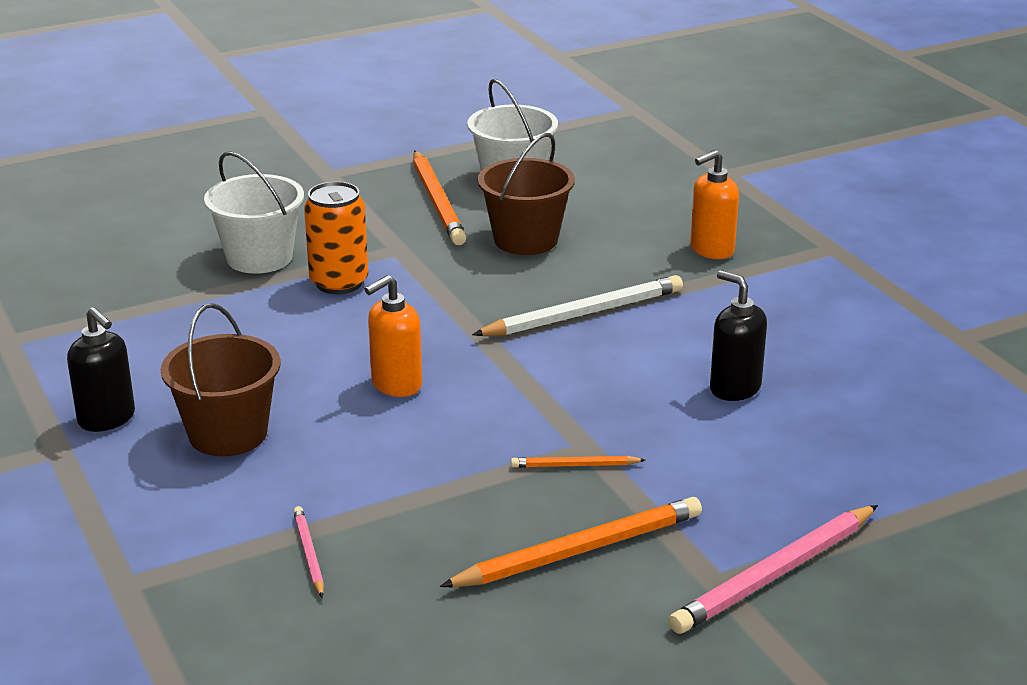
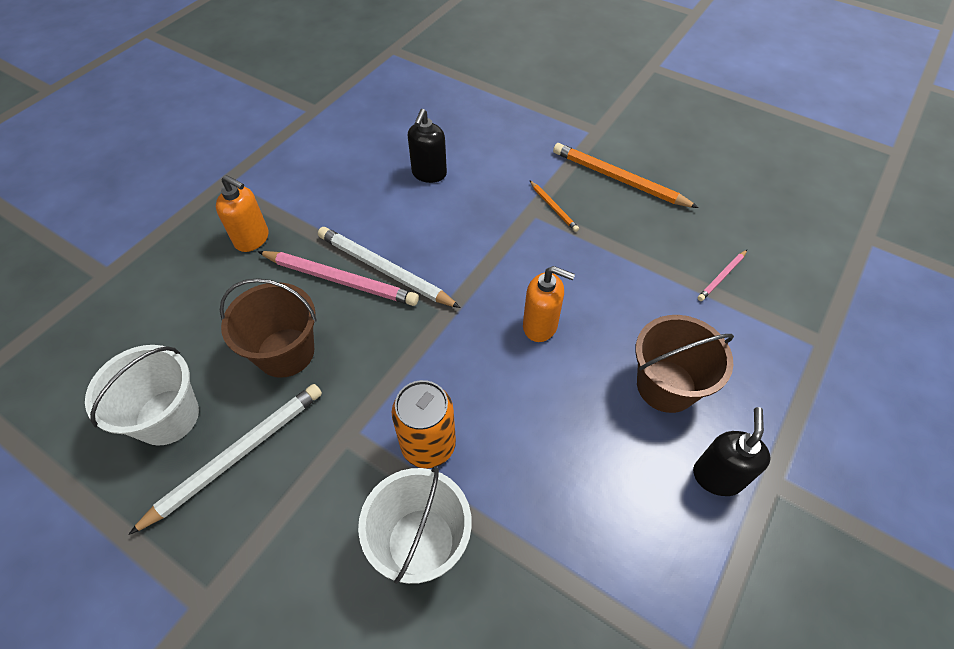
camera: 120 degrees left, 25 degrees up
(437, 202) = (237, 455): orange pencil -> white pencil
(775, 574) = (575, 116): pink pencil -> pink pencil (340, 280)

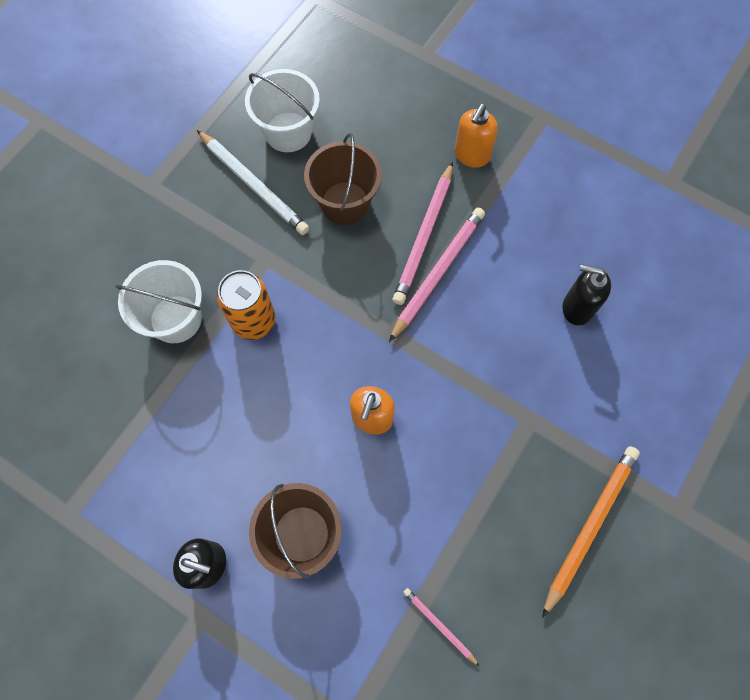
camera: 90 degrees right, 15 degrees up
(384, 270) = (438, 273): white pencil -> pink pencil
(553, 207) = (535, 442): orange pencil -> none

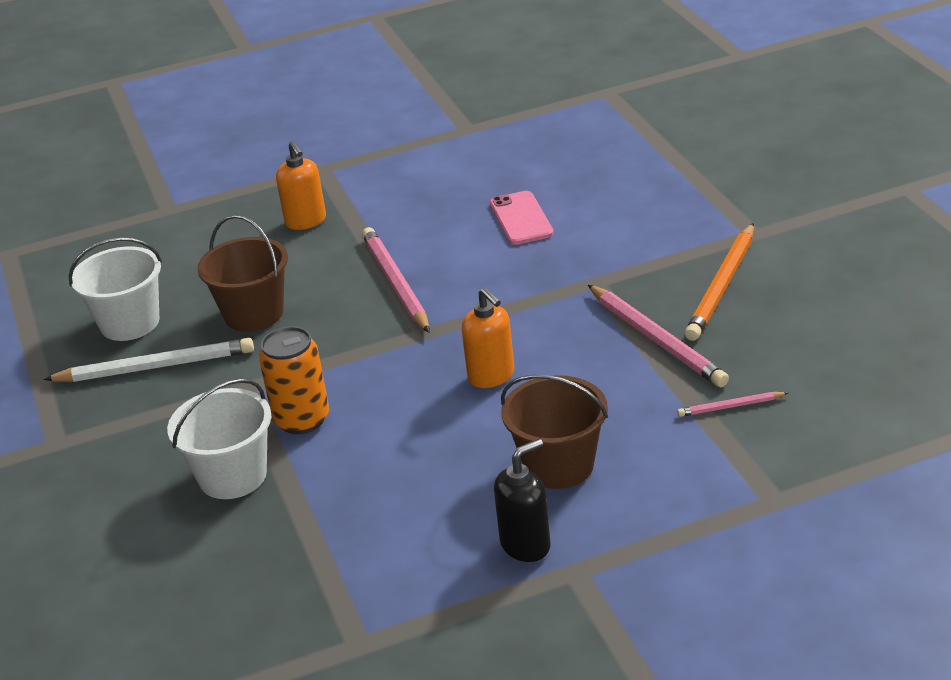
camera: 50 degrees left, 35 degrees down
(424, 236) = (349, 278): pink pencil -> pink pencil (656, 339)
(577, 308) = (521, 219): black soap dispenser -> pink phone
(590, 526) = (722, 285): orange pencil -> orange pencil turned 135 degrees counterclockwise

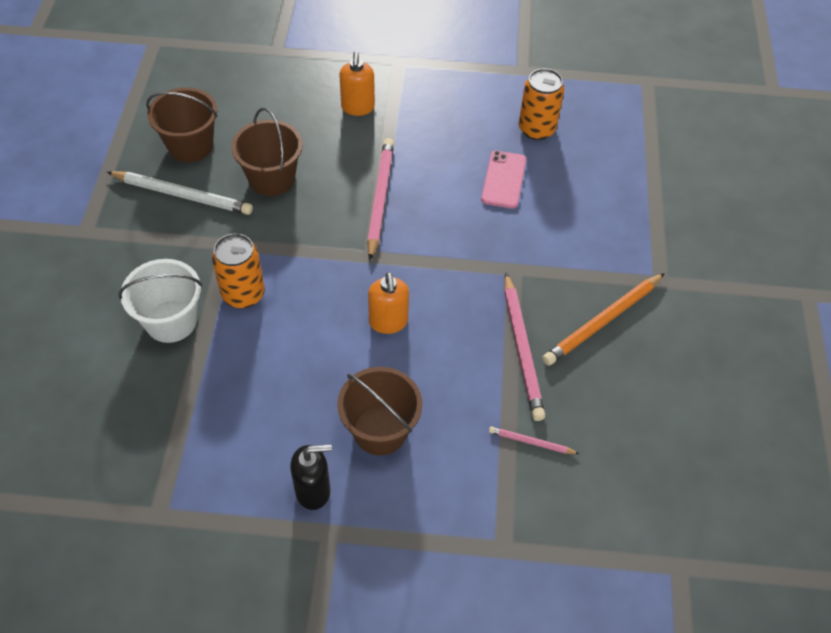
camera: 20 degrees right, 20 degrees up
(130, 323) = (190, 146): white bucket -> brown bucket
(522, 168) = (536, 129): none -> orange can

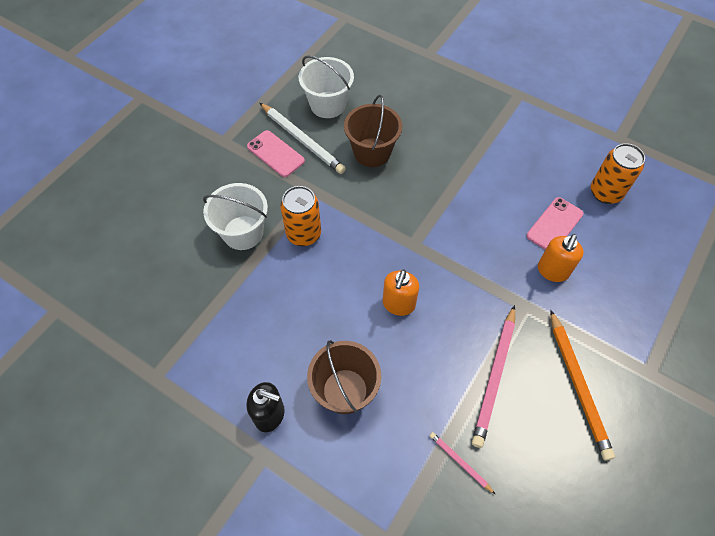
camera: 30 degrees right, 5 degrees up
(159, 221) = (275, 154): none -> pink phone
(190, 146) = (328, 105): brown bucket -> white bucket
(357, 107) = (466, 120): orange soap dispenser -> orange soap dispenser (552, 271)
(380, 199) = (445, 201): pink pencil -> none
(603, 321) = (577, 385): orange pencil -> orange pencil turned 90 degrees counterclockwise

